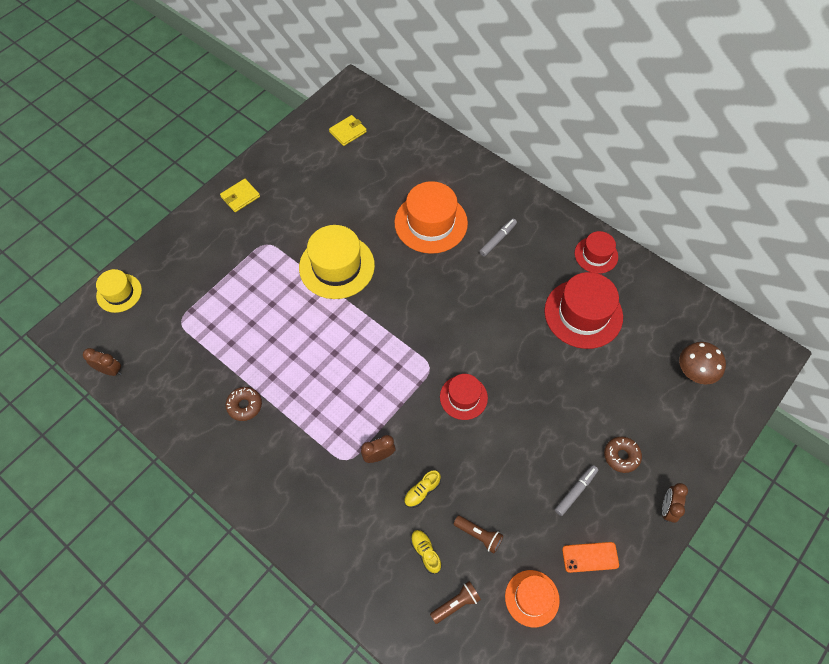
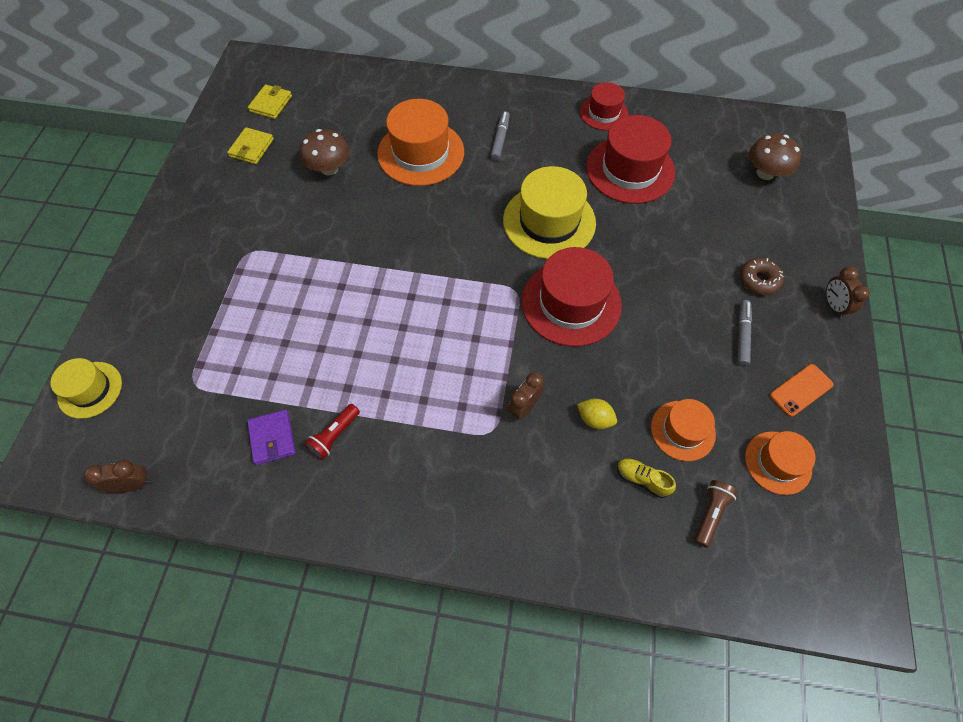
camera: 30 degrees left, 0 degrees up
(206, 386) = (272, 438): none -> purple wallet
(240, 197) = (185, 217): yellow wallet -> yellow wallet (251, 148)
(244, 405) = (334, 436): brown donut -> red flashlight
(336, 266) = (346, 239): yellow hat -> yellow hat (549, 221)
(358, 204) = (329, 168): none -> brown mushroom
(422, 491) = (594, 419): yellow shoe -> yellow lemon
(463, 397) = (571, 303): red hat -> red hat, size x1.72
(479, 535) = (682, 430): brown flashlight -> orange hat

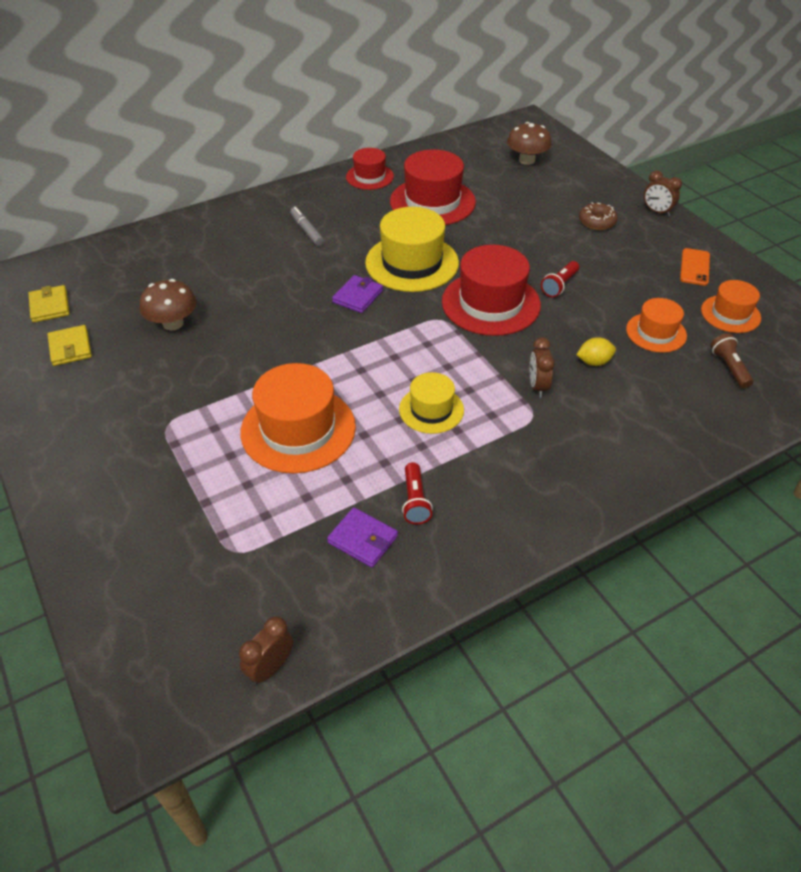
camera: 40 degrees left, 15 degrees down
(90, 390) = (125, 630): yellow hat -> yellow hat (431, 409)
(421, 153) = (248, 271): orange hat -> orange hat (298, 429)
(475, 227) = (358, 296): none -> purple wallet
(642, 479) = (667, 376): yellow shoe -> none
(649, 324) = (559, 285): none -> red flashlight
(742, 335) = (625, 258): grey marker -> none

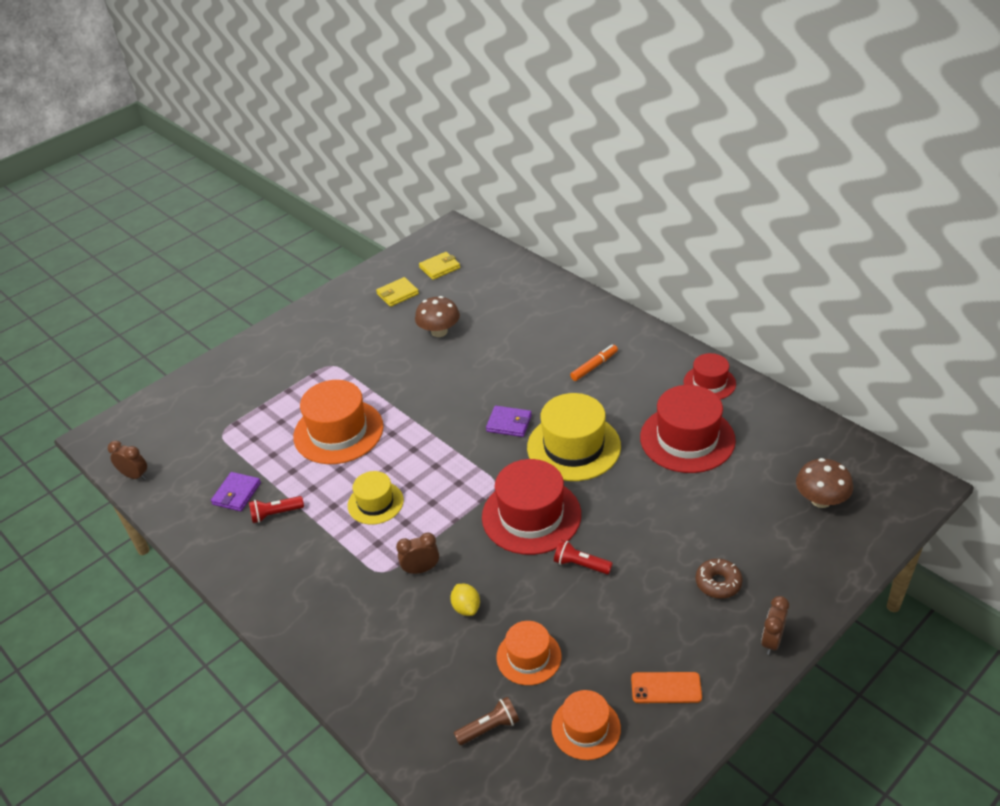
camera: 80 degrees right, 5 degrees down
(307, 231) = (594, 366): grey marker -> orange marker

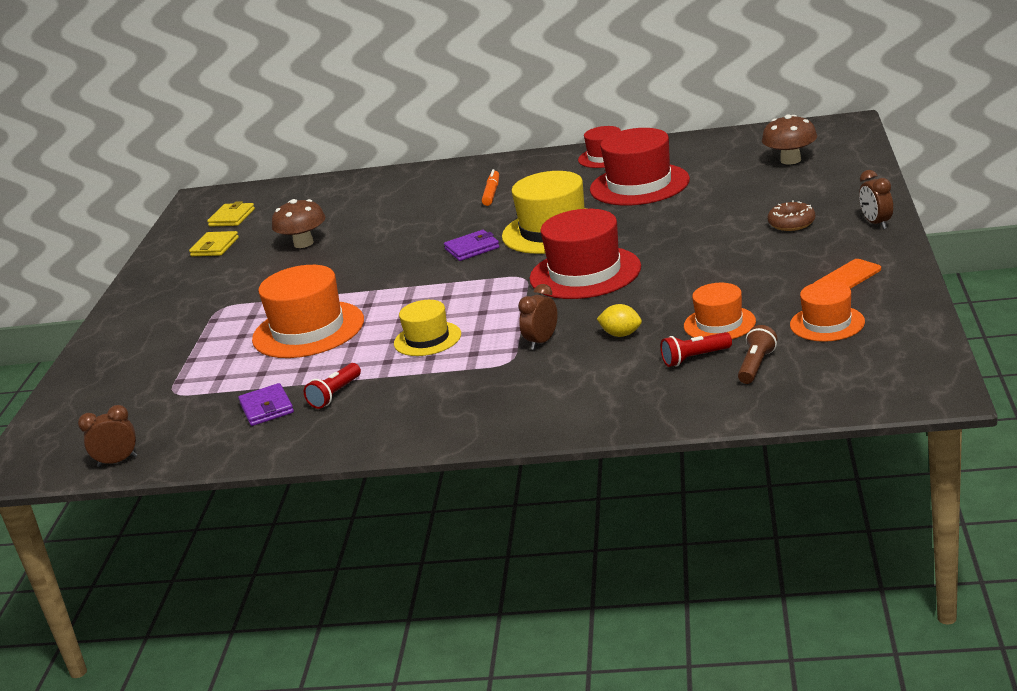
camera: 40 degrees left, 15 degrees down
(580, 565) = (673, 270): red flashlight -> red flashlight (694, 358)

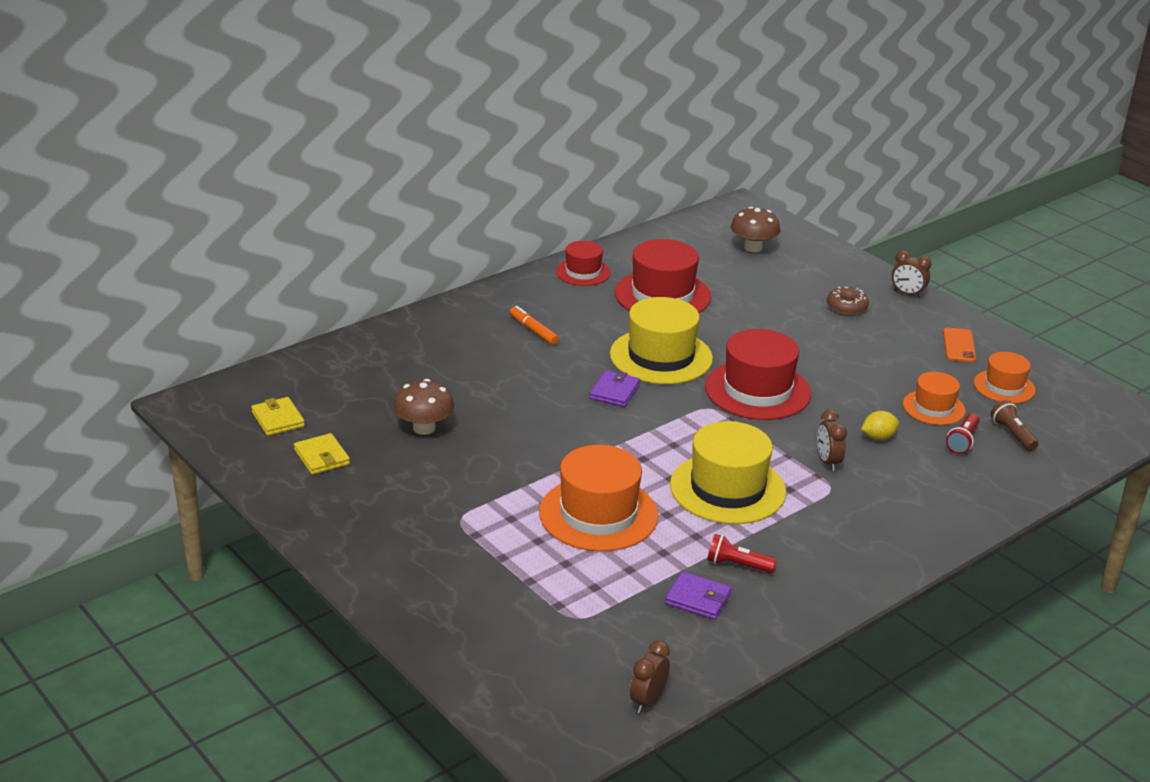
camera: 50 degrees left, 5 degrees up
(335, 395) = (737, 565): red flashlight -> red flashlight turned 120 degrees clockwise
(427, 339) = (727, 488): yellow hat -> yellow hat, size x1.72

